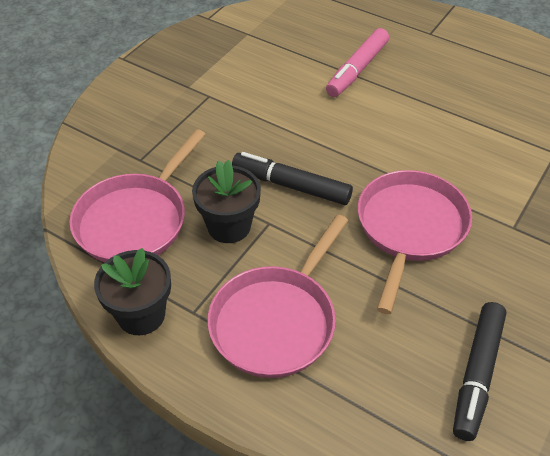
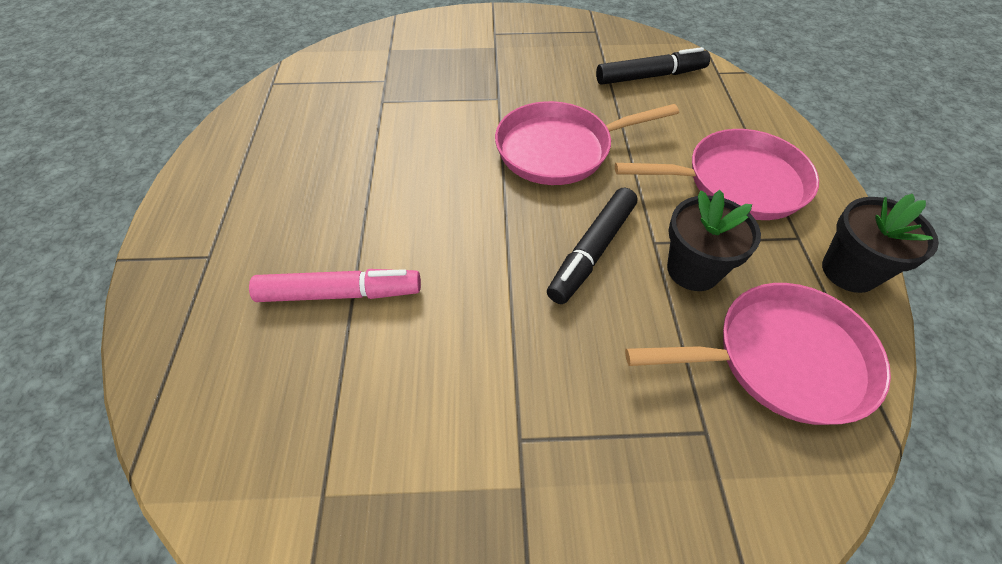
camera: 125 degrees left, 5 degrees up
(291, 185) = (592, 251): black marker -> black marker turned 45 degrees clockwise

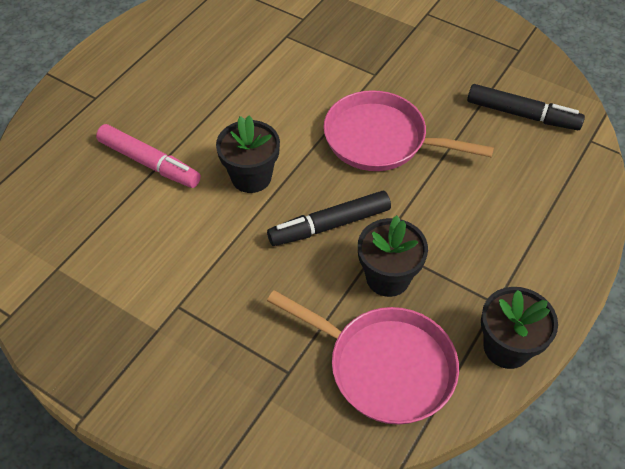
camera: 35 degrees right, 0 degrees up
(470, 247) = (251, 177): none -> black flower pot
(737, 182) = (495, 238): pink pan -> none

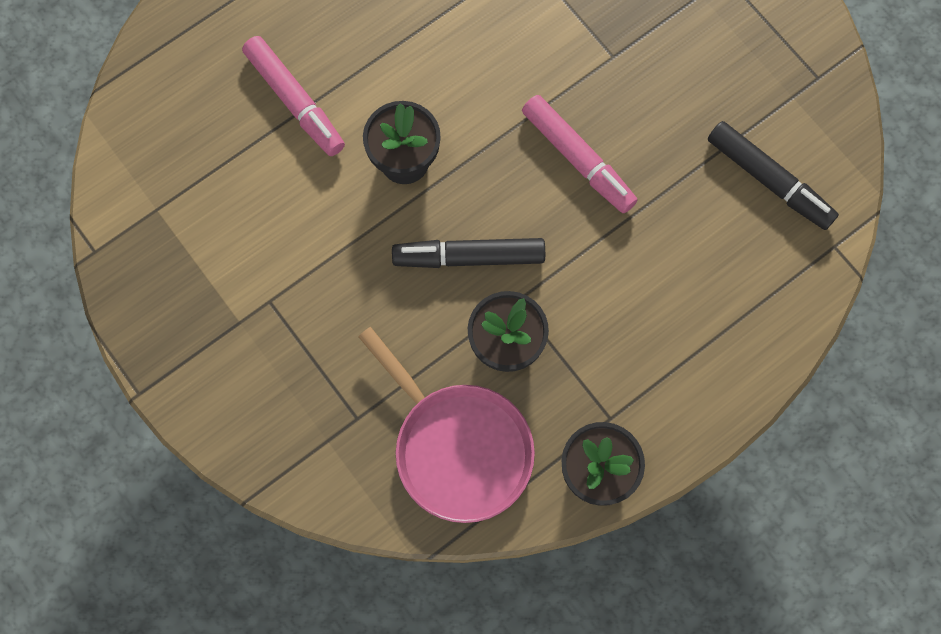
camera: 20 degrees right, 20 degrees up
(381, 139) = (578, 159): pink pan -> pink marker

